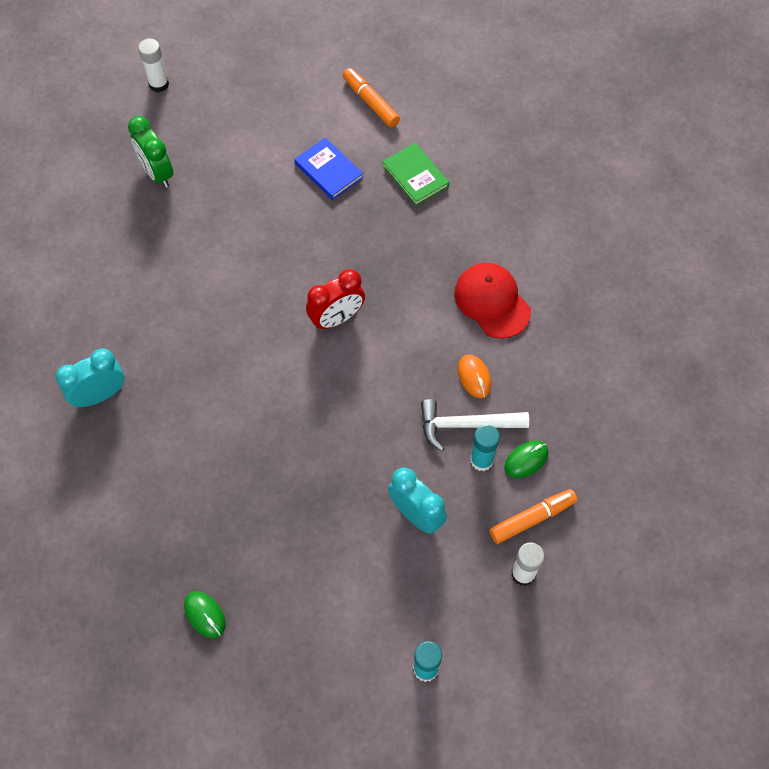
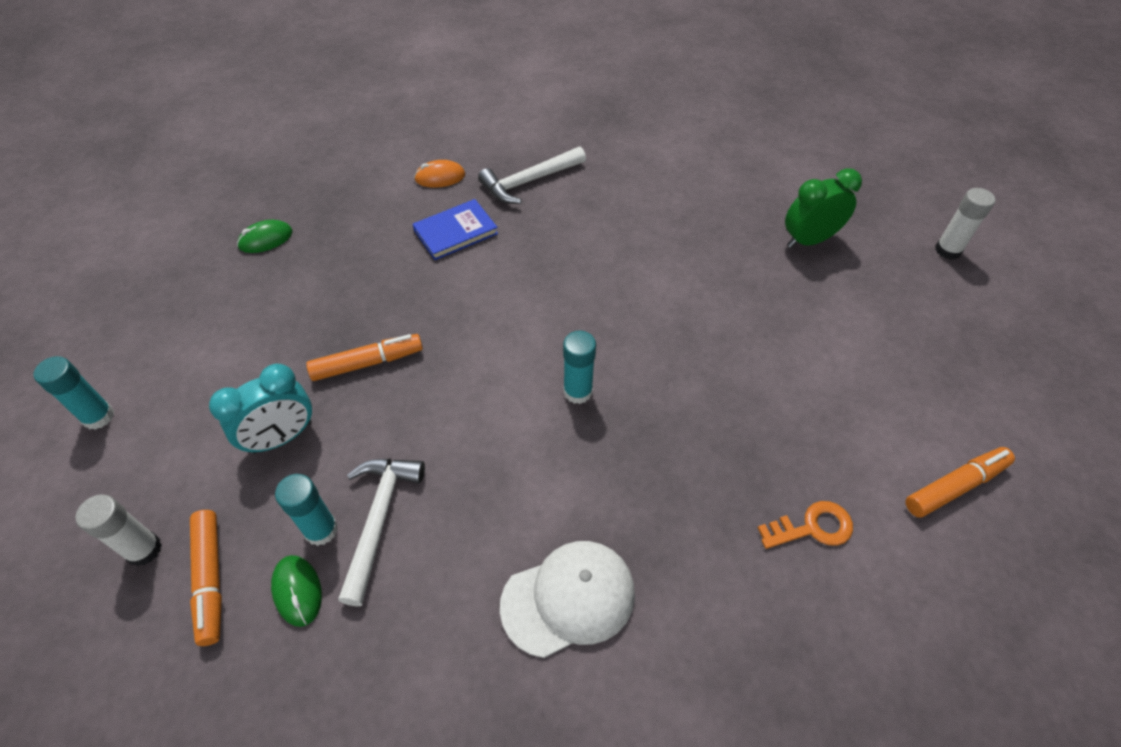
camera: 100 degrees right, 10 degrees down
(100, 395) = (529, 181): turquoise clock -> white hammer
(328, 170) = (819, 413): blue book -> blue book (455, 232)
(336, 474) = (367, 363): none -> orange marker
(337, 318) = (578, 391): red clock -> turquoise glue stick
(415, 176) = (812, 527): green book -> orange key
(474, 377) = (448, 545): orange mouse -> orange mouse (440, 177)
(492, 301) = (568, 598): red cap -> white cap

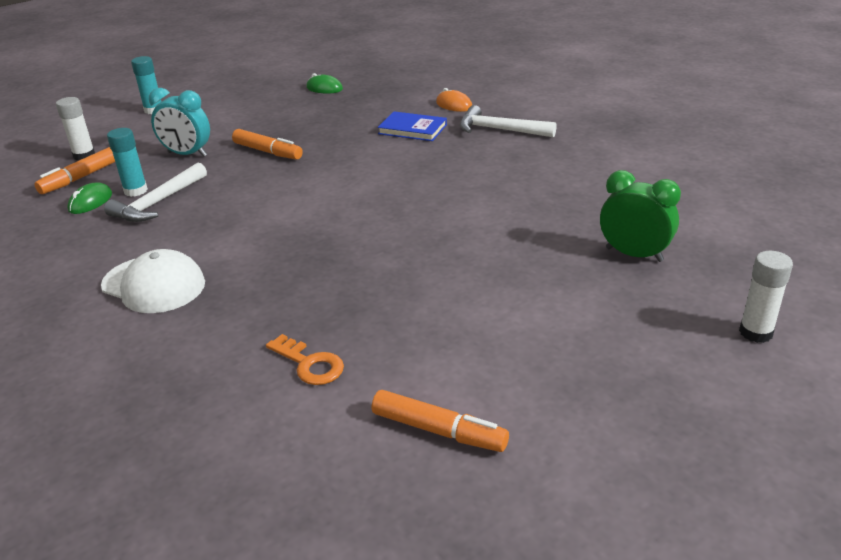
camera: 55 degrees right, 20 degrees down
(379, 519) = (158, 203): white hammer -> white hammer turned 150 degrees clockwise
(578, 391) = (328, 222): turquoise glue stick -> none

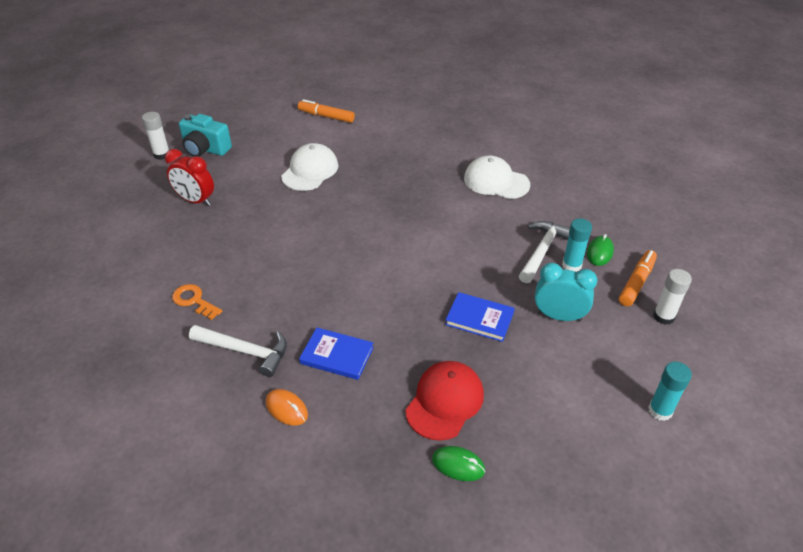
camera: 175 degrees right, 10 degrees up
(267, 152) = (479, 318): orange marker -> blue book
(309, 364) = (388, 140): orange key -> orange key (194, 300)
(323, 110) = (444, 401): none -> red cap
(460, 301) = (310, 171): none -> white cap
(634, 254) = (195, 201): green clock -> red clock
(676, 344) = (205, 149): none -> turquoise camera

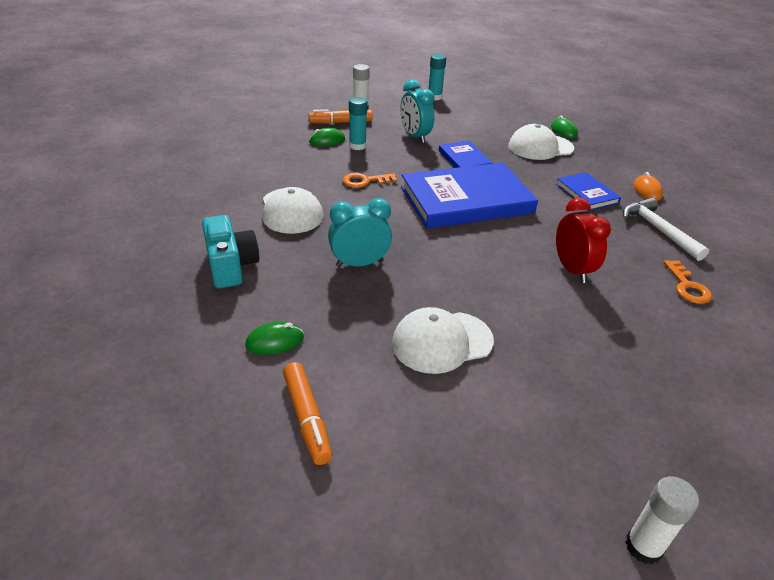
camera: 135 degrees left, 5 degrees down
(195, 201) = (628, 400): red clock -> red clock (572, 270)
(205, 149) = (555, 497): turquoise camera -> turquoise camera (231, 266)
(381, 127) = (275, 341): none -> green mouse
(405, 179) = (359, 263): none -> turquoise clock
(416, 271) = (466, 200): none -> blue book
(444, 401) = (540, 147): red cap -> white cap
(502, 235) = (365, 181): none -> orange key
(542, 251) = (358, 160): white hammer -> none

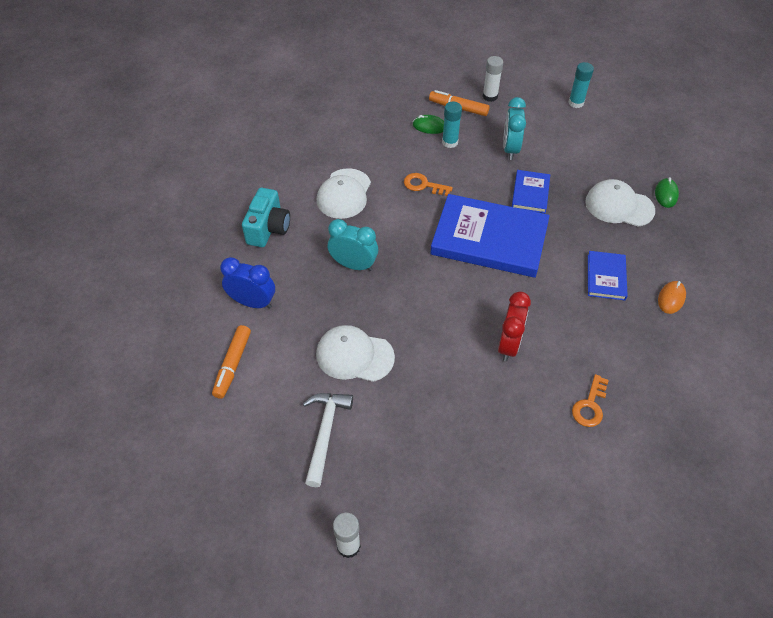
camera: 35 degrees right, 15 degrees up
(275, 341) = (253, 302): green mouse -> blue clock
(658, 230) = (630, 343): white hammer -> white hammer (325, 432)

